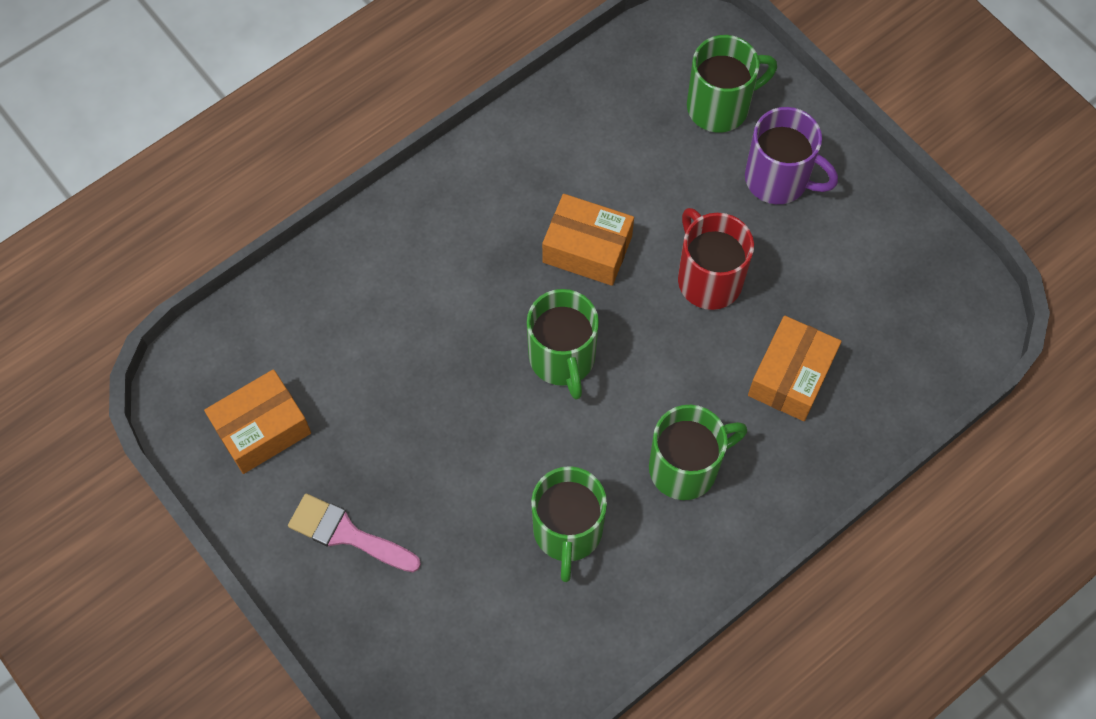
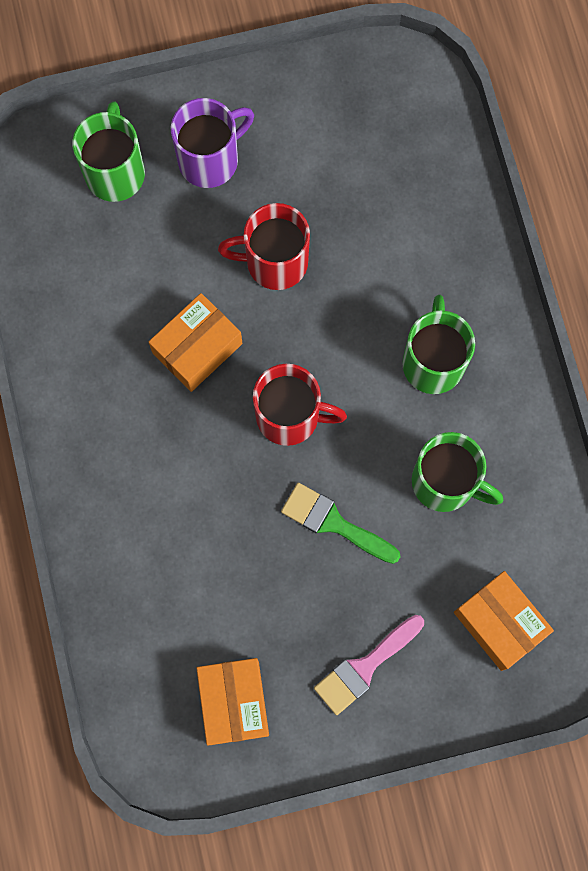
camera: 65 degrees left, 10 degrees up
(476, 444) = (333, 522): none -> green brush
(562, 359) = (290, 416): green mug -> red mug
(790, 376) = (393, 240): orange box -> orange box (499, 623)

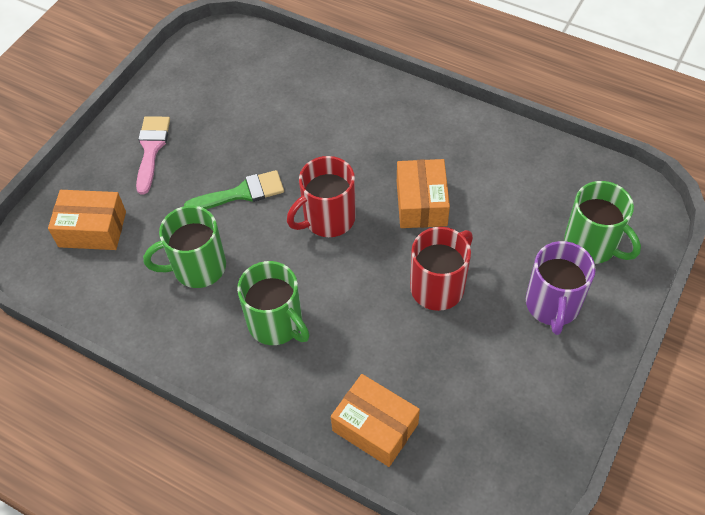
camera: 135 degrees right, 20 degrees down
(234, 702) = (206, 83): orange box -> orange box (375, 427)

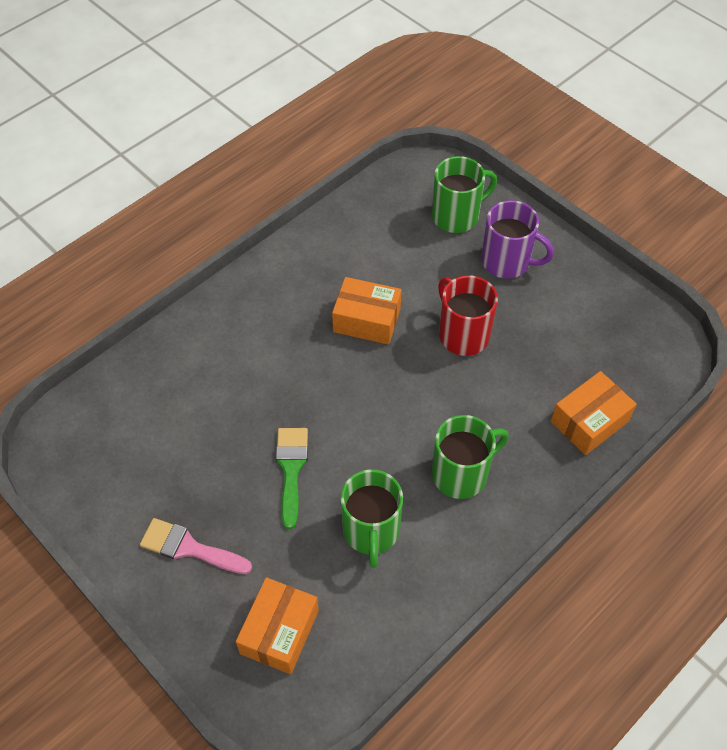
camera: 75 degrees left, 0 degrees up
(328, 219) = (355, 400): red mug -> none

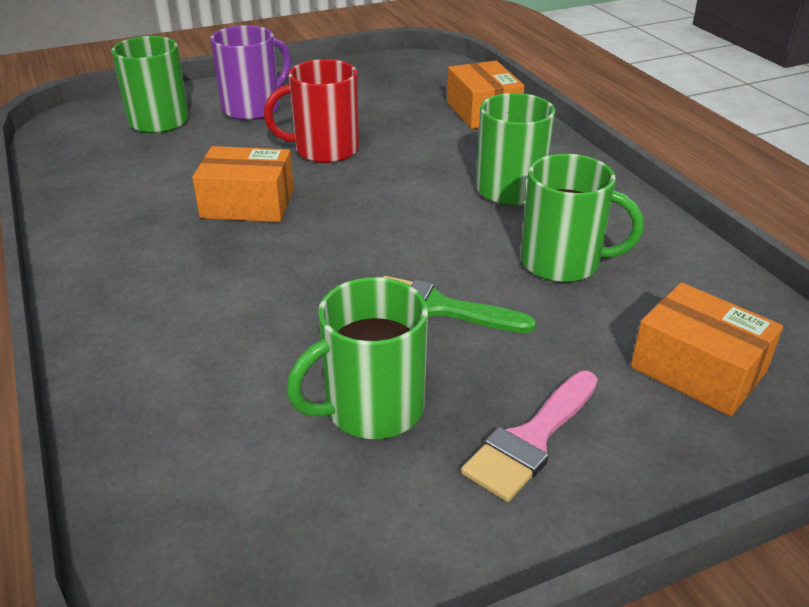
camera: 70 degrees left, 20 degrees down
(190, 463) = (371, 409): none -> green mug
(367, 320) = (248, 203): orange box -> orange box turned 60 degrees clockwise

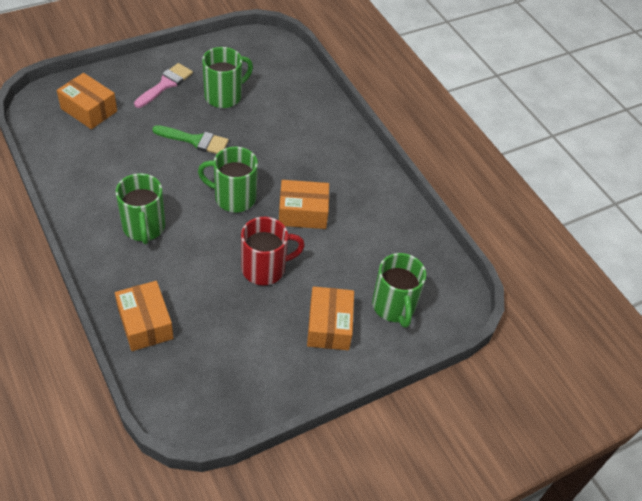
camera: 170 degrees right, 15 degrees up
(253, 108) = (329, 326): purple mug -> orange box
(563, 263) = (128, 167): green mug -> green mug (233, 197)

